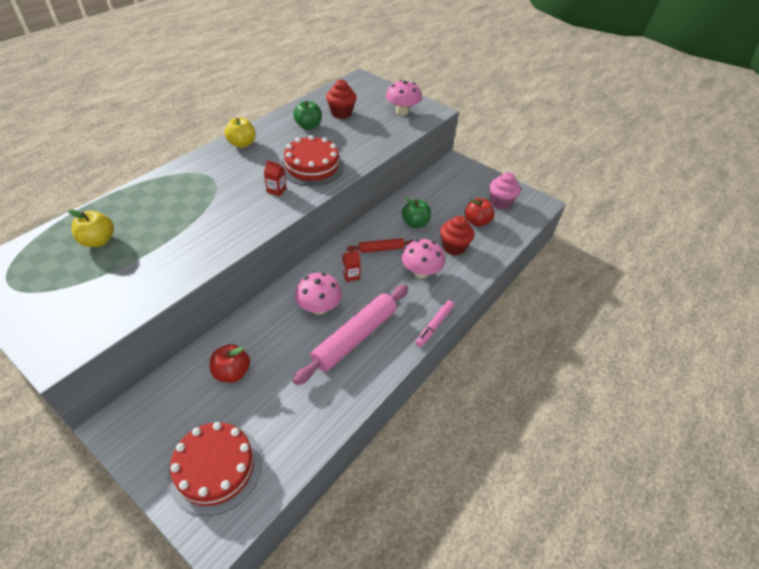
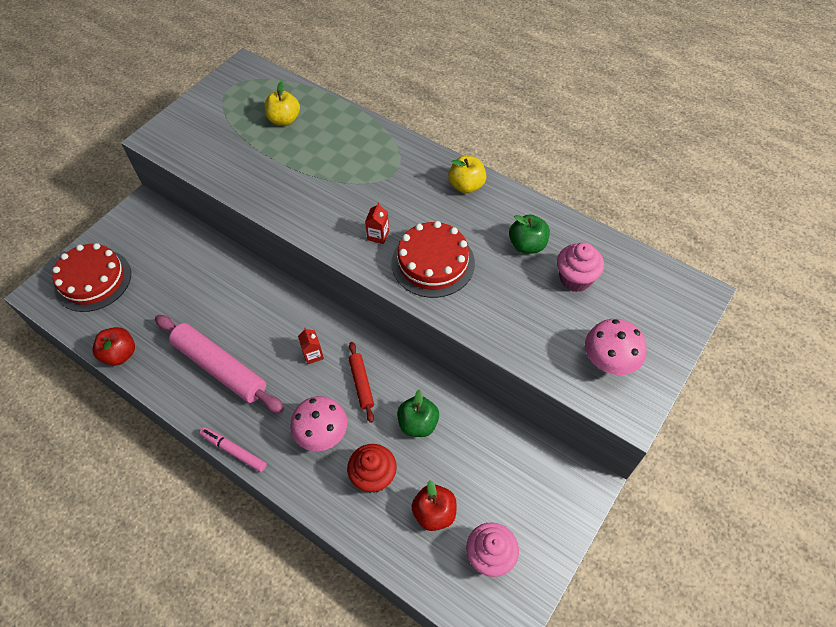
camera: 90 degrees right, 10 degrees up
(232, 372) = (185, 271): red apple -> red apple (120, 354)
(319, 307) = (263, 329): pink mushroom -> none
(341, 113) = (575, 279): red cupcake -> pink cupcake

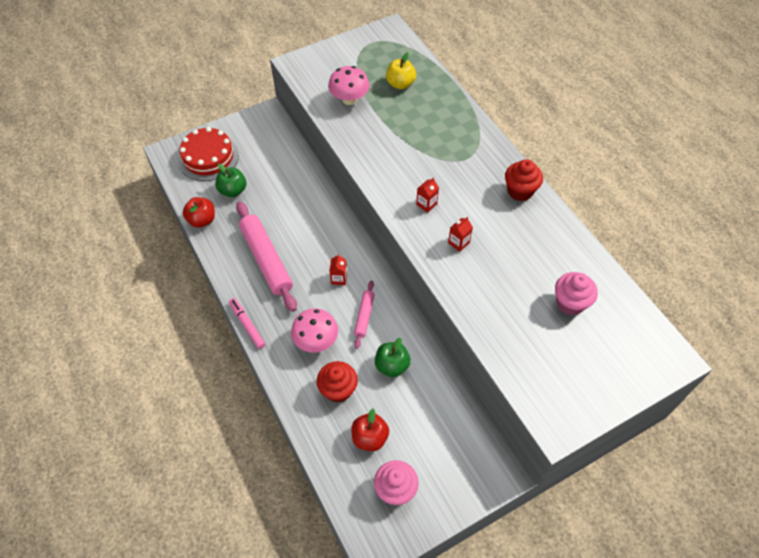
camera: 25 degrees right, 0 degrees up
(361, 384) = (364, 316): red rolling pin -> pink rolling pin
(433, 263) = (458, 243): red cake -> red carton
(466, 186) = (520, 191): yellow apple -> red cupcake
(527, 245) = (544, 259): green apple -> green apple (233, 190)
(609, 360) = (561, 380): pink mushroom -> pink mushroom (349, 99)

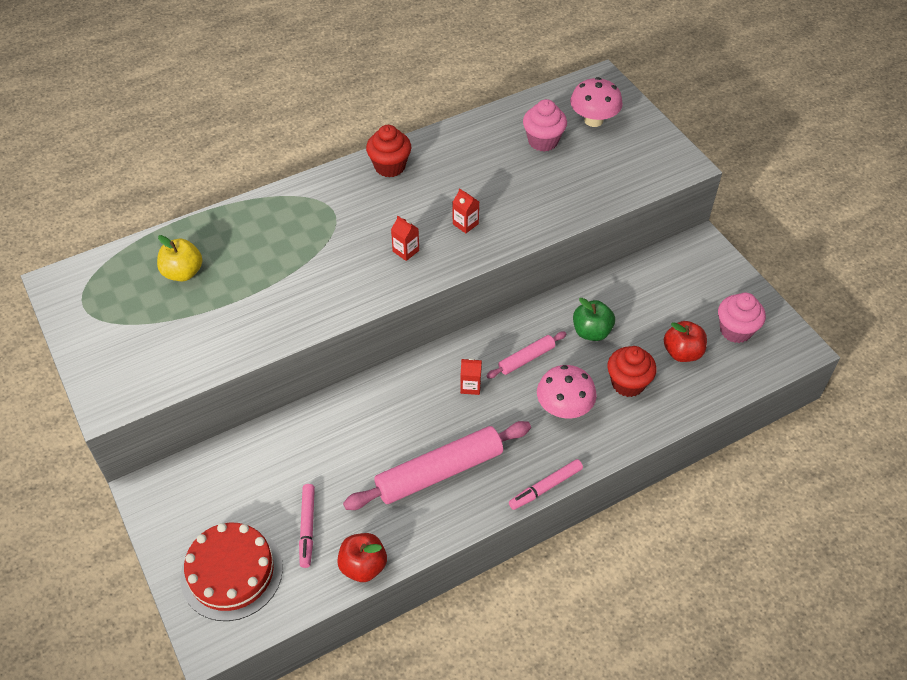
camera: 90 degrees left, 5 degrees down
(233, 190) = (307, 528): green apple -> pink marker
(349, 99) = (203, 331): pink mushroom -> pink mushroom (593, 120)
(364, 316) = (526, 358): pink rolling pin -> pink rolling pin turned 45 degrees counterclockwise

